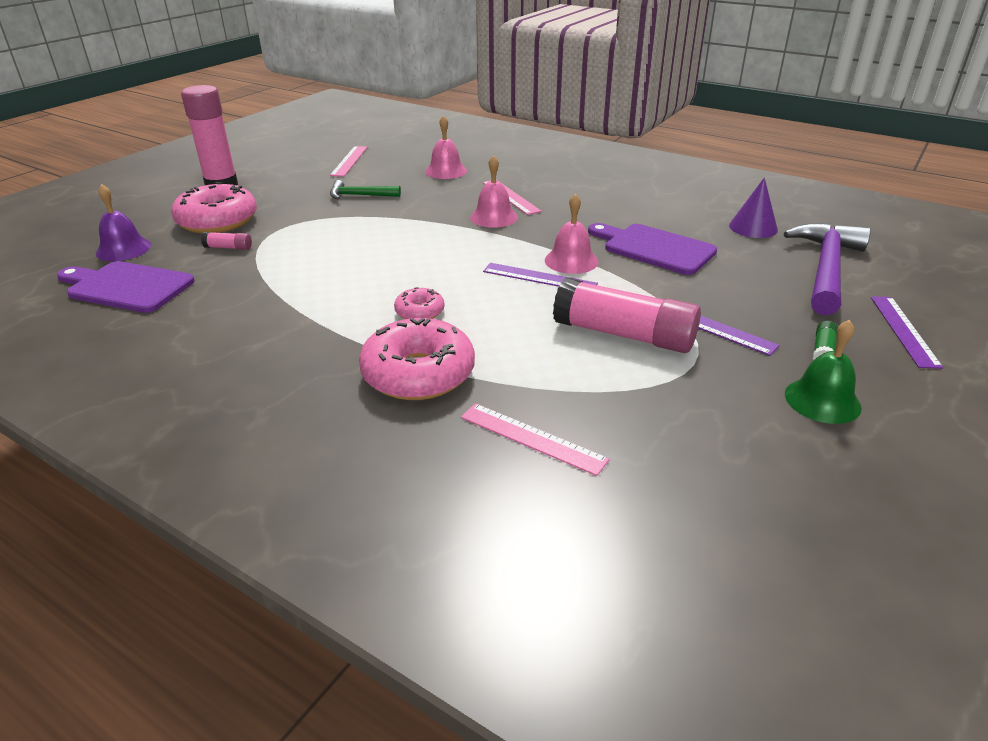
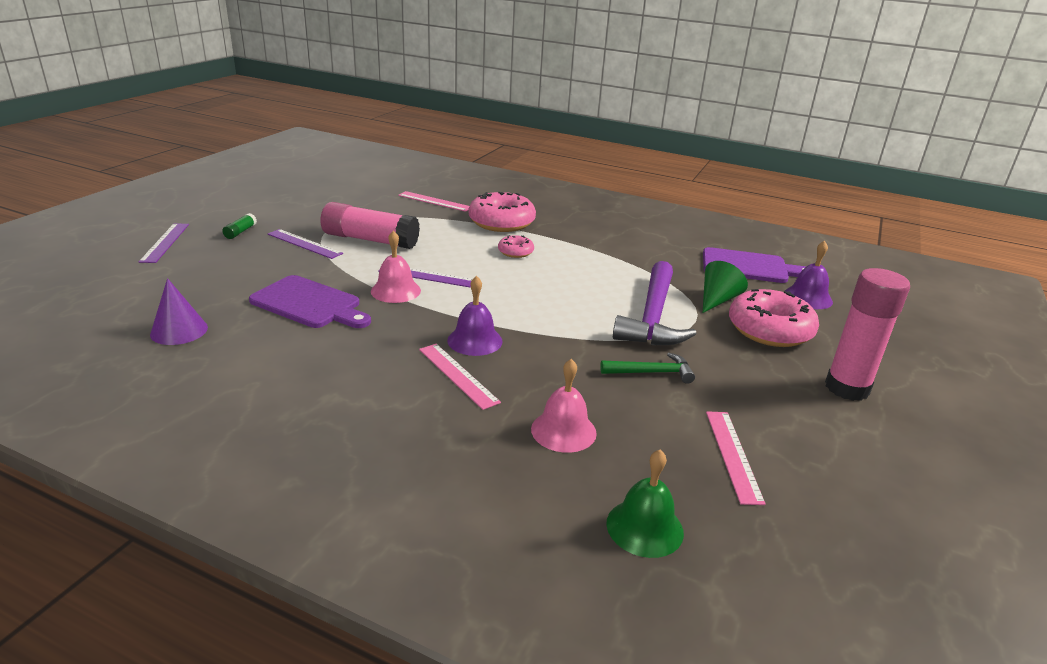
camera: 170 degrees right, 5 degrees down
(228, 248) = (717, 300): pink glue stick -> green cone
(494, 217) = (475, 340): pink bell -> purple bell
(822, 400) = (269, 212): green bell -> green bell (644, 527)
(826, 269) = (160, 285): purple hammer -> purple hammer (652, 317)

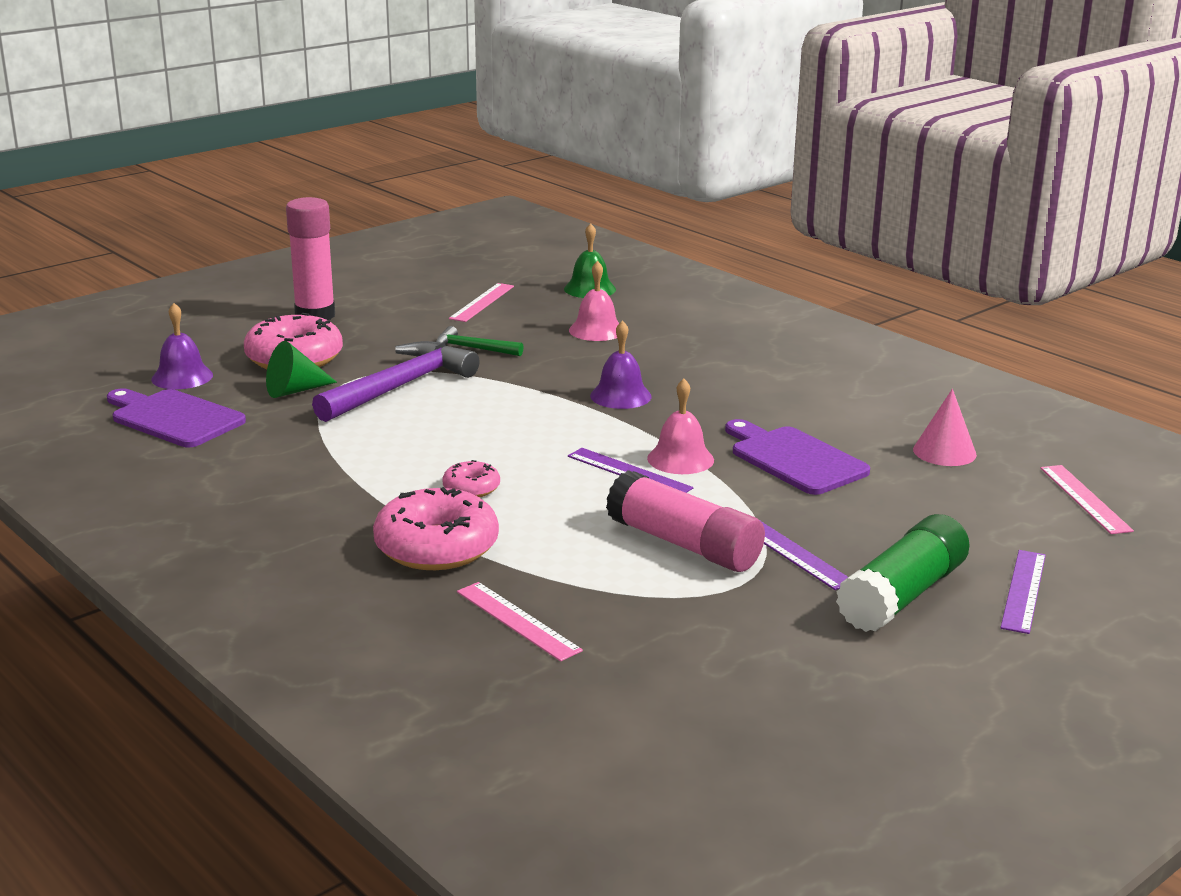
camera: 155 degrees left, 5 degrees down
(179, 330) = (944, 452): purple cone -> pink cone
(240, 232) = (902, 595): green glue stick -> green glue stick, size x2.42
(457, 375) = (658, 373): pink ruler -> pink ruler (1085, 499)

